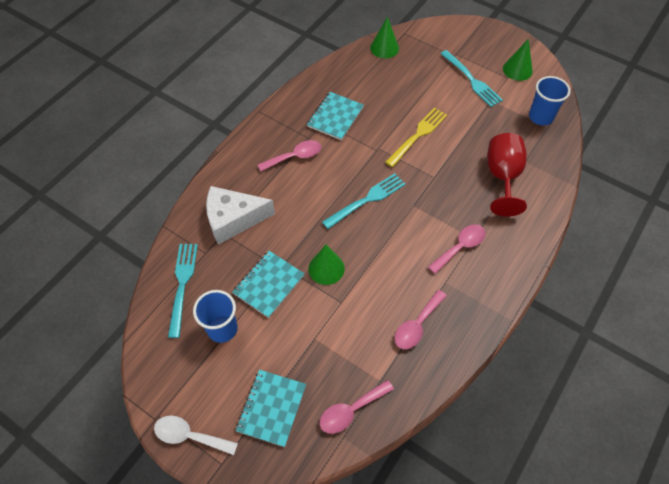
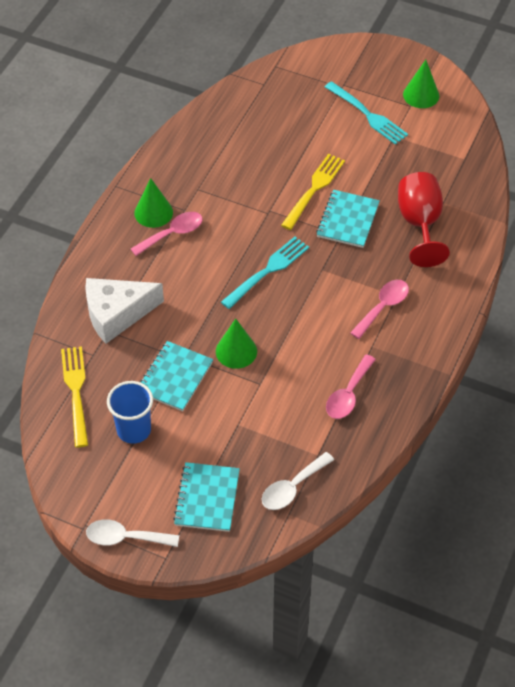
camera: 10 degrees left, 5 degrees down
(182, 284) = (76, 392): turquoise fork -> yellow fork
(335, 117) = (211, 181): turquoise notebook -> turquoise notebook (348, 220)
(351, 411) = (292, 487): pink spoon -> white spoon
(384, 48) = (254, 88): green cone -> green cone (153, 212)
(540, 117) = (455, 149): blue cup -> none

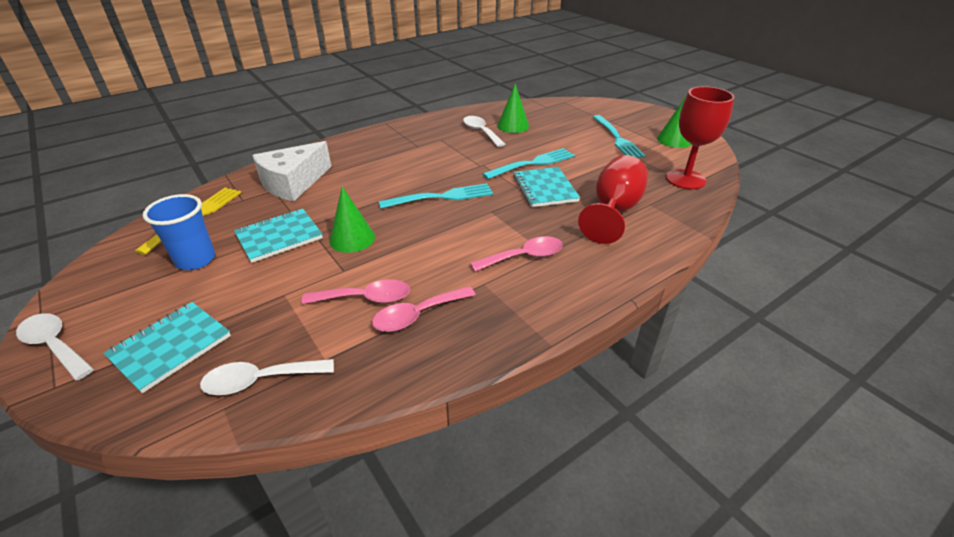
camera: 30 degrees right, 15 degrees down
(117, 314) = (293, 183): white cheese -> white cheese turned 60 degrees counterclockwise
(153, 212) = (393, 141): green cone -> green cone (513, 126)
(172, 234) = (393, 155): pink spoon -> pink spoon (365, 298)
(229, 159) = (481, 132): none -> white spoon
(314, 189) = (532, 163): yellow fork -> turquoise fork
(348, 220) = (545, 189): turquoise notebook -> turquoise notebook turned 60 degrees counterclockwise
(457, 155) = (685, 179): none -> red goblet

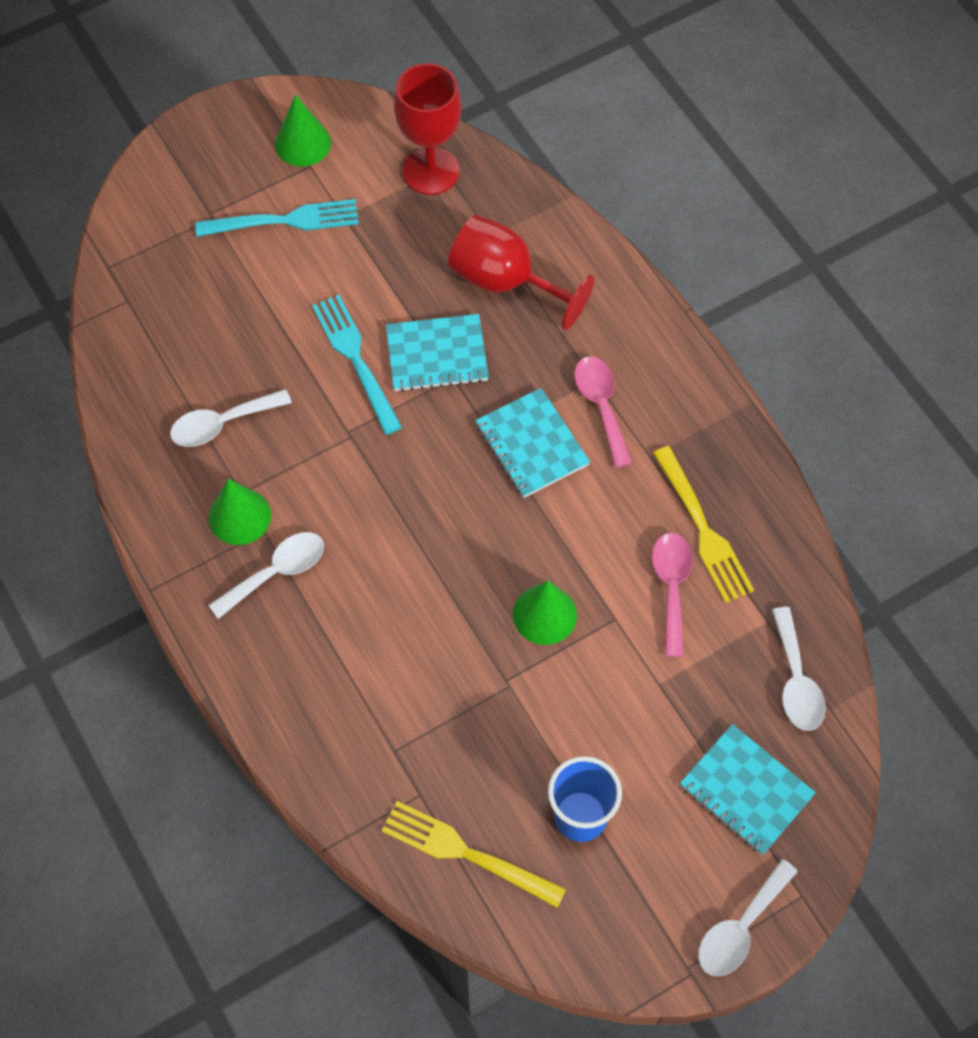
camera: 85 degrees left, 25 degrees up
(279, 237) = (532, 714): turquoise notebook -> turquoise notebook (532, 445)
(293, 183) = (375, 723): white cheese -> none
(392, 151) = (276, 572): none -> white spoon
(417, 315) = (703, 529): pink spoon -> yellow fork
(441, 197) = (445, 497): turquoise fork -> none
(513, 126) = (205, 369): green cone -> green cone (239, 516)

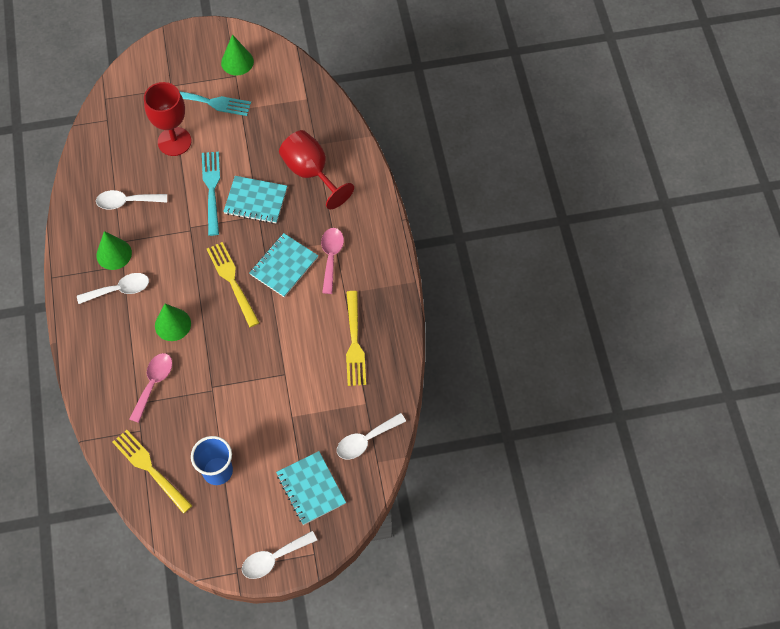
camera: 20 degrees right, 0 degrees up
(431, 171) = (299, 98): red goblet -> red goblet (174, 141)
(459, 496) = (232, 281): none -> yellow fork
(532, 445) = (284, 266): turquoise notebook -> turquoise notebook turned 45 degrees clockwise
(544, 614) = (248, 359): green cone -> green cone (172, 324)
(671, 587) = (322, 367): pink spoon -> pink spoon (153, 383)
(796, 680) = (366, 440): white spoon -> white spoon turned 45 degrees clockwise

